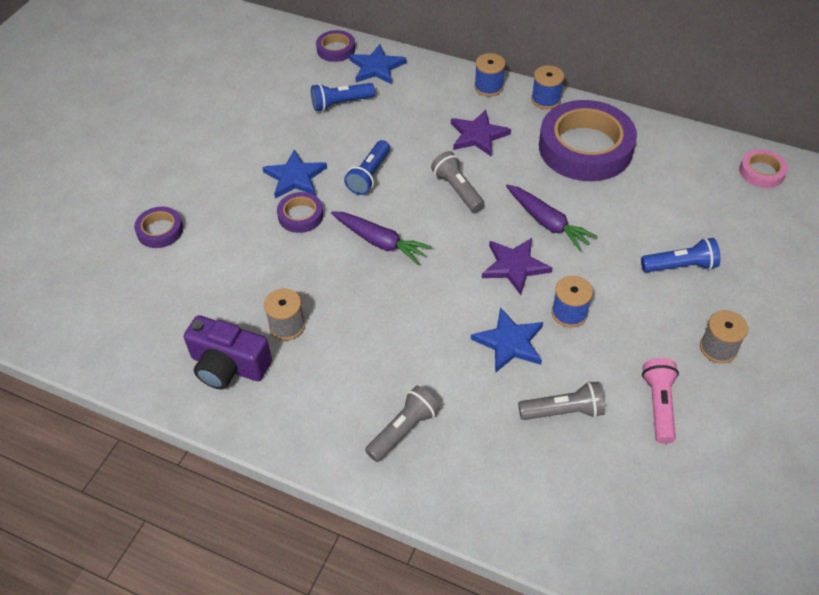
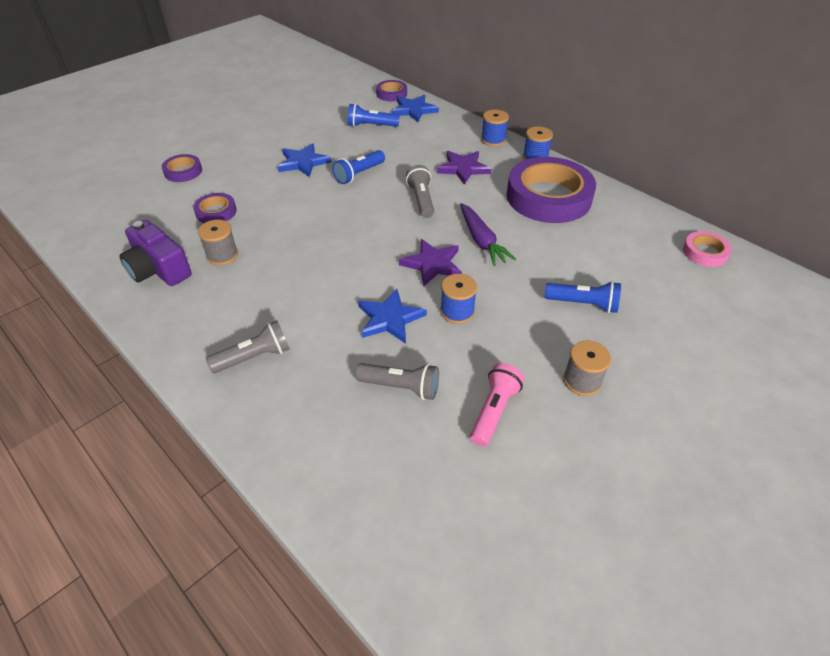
camera: 20 degrees right, 5 degrees down
(300, 216) = (288, 187): purple tape -> purple tape (216, 212)
(380, 242) = (335, 219): purple carrot -> none

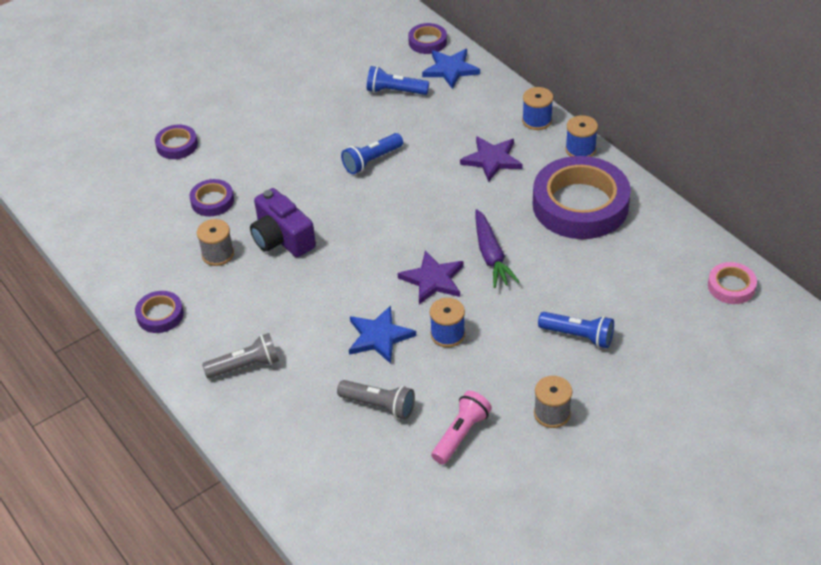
camera: 10 degrees right, 0 degrees up
(159, 269) = (154, 266): purple camera -> purple camera (282, 238)
(163, 314) = (160, 315): none -> purple tape
(303, 162) = (310, 140): blue star -> none
(421, 200) = (436, 200): grey flashlight -> none

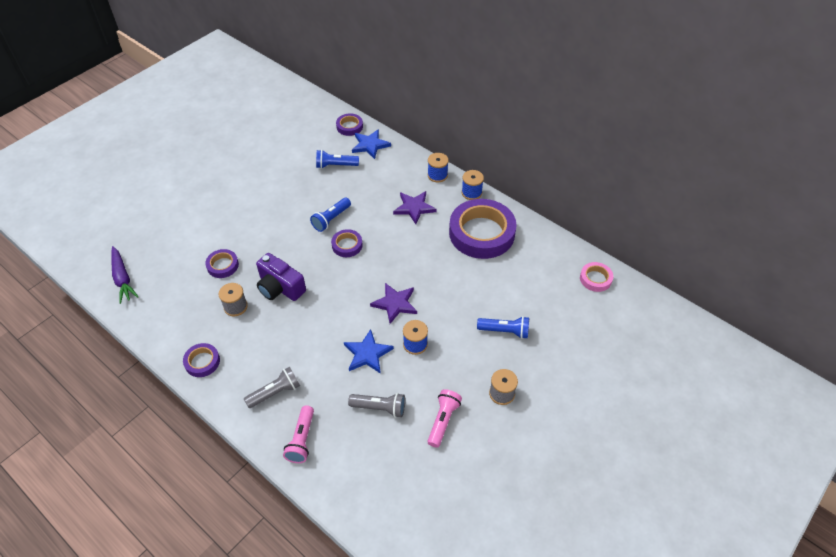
camera: 15 degrees left, 5 degrees up
(177, 145) = (187, 225): purple tape -> purple tape (347, 245)
(267, 427) = (302, 439): none -> pink flashlight
(491, 255) = (431, 279): purple carrot -> purple carrot (123, 278)

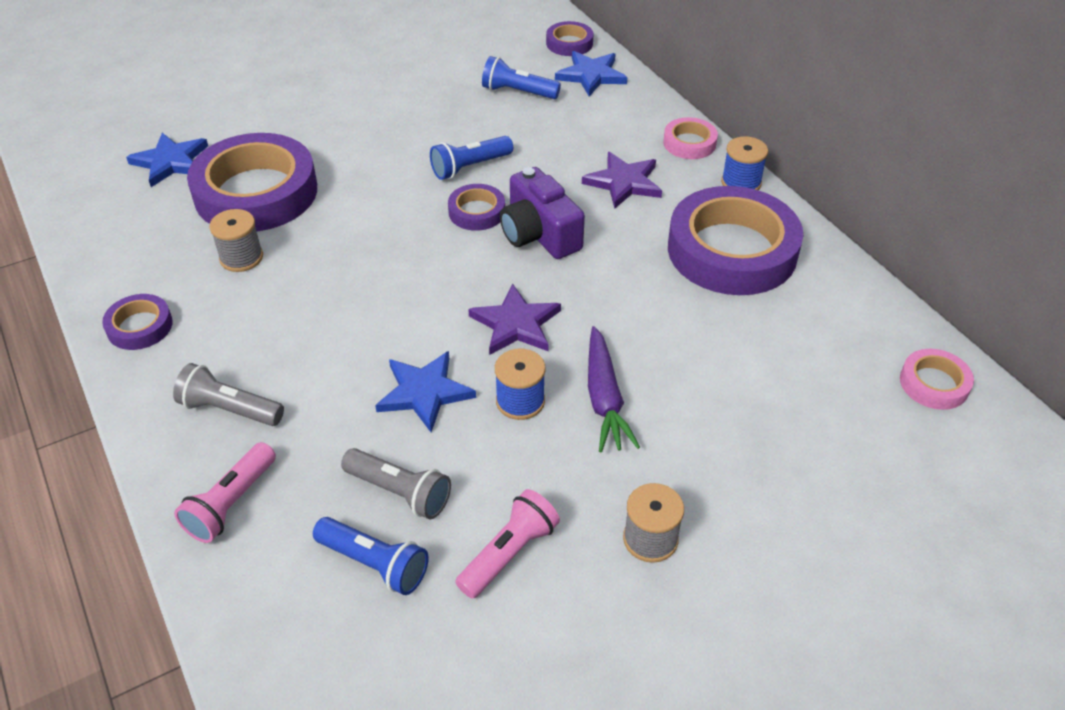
camera: 20 degrees right, 5 degrees down
(123, 278) = (94, 173): purple carrot -> purple carrot (604, 398)
(163, 259) = (171, 162): none -> blue star
(222, 265) = (256, 192): purple tape -> purple tape, size x2.18
(275, 392) = (229, 410): grey flashlight -> grey flashlight turned 150 degrees counterclockwise
(280, 287) = (330, 247): purple camera -> purple camera (539, 234)
(437, 175) = (689, 143): blue spool -> pink tape
(505, 331) = (705, 427): blue flashlight -> blue flashlight (374, 563)

